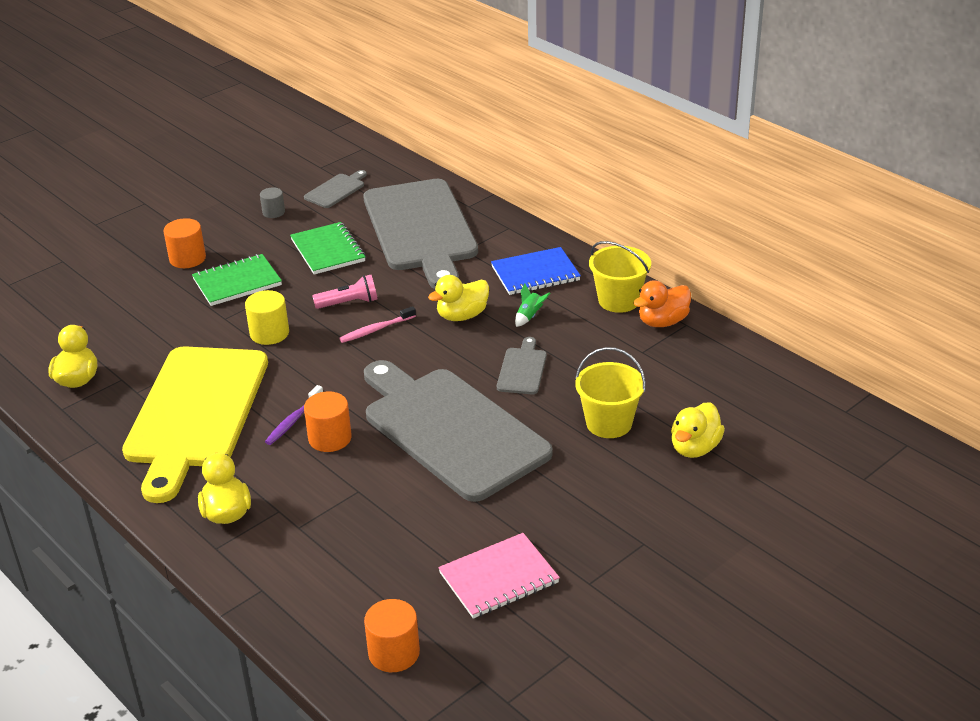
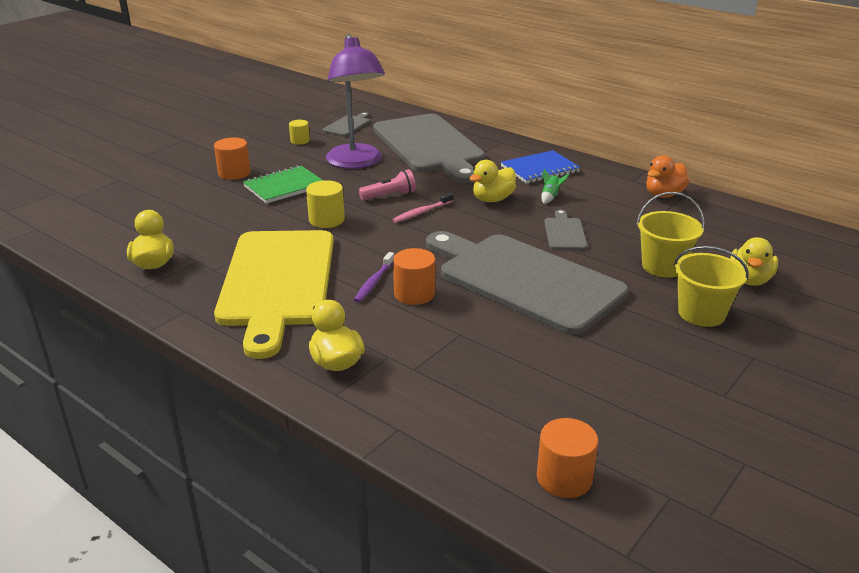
camera: 10 degrees left, 5 degrees down
(273, 212) = (300, 141): grey cylinder -> yellow cylinder
(328, 250) = (356, 162): green notebook -> purple lamp
(498, 578) = (634, 398): pink notebook -> none
(618, 300) = (619, 183): yellow bucket -> yellow bucket (701, 313)

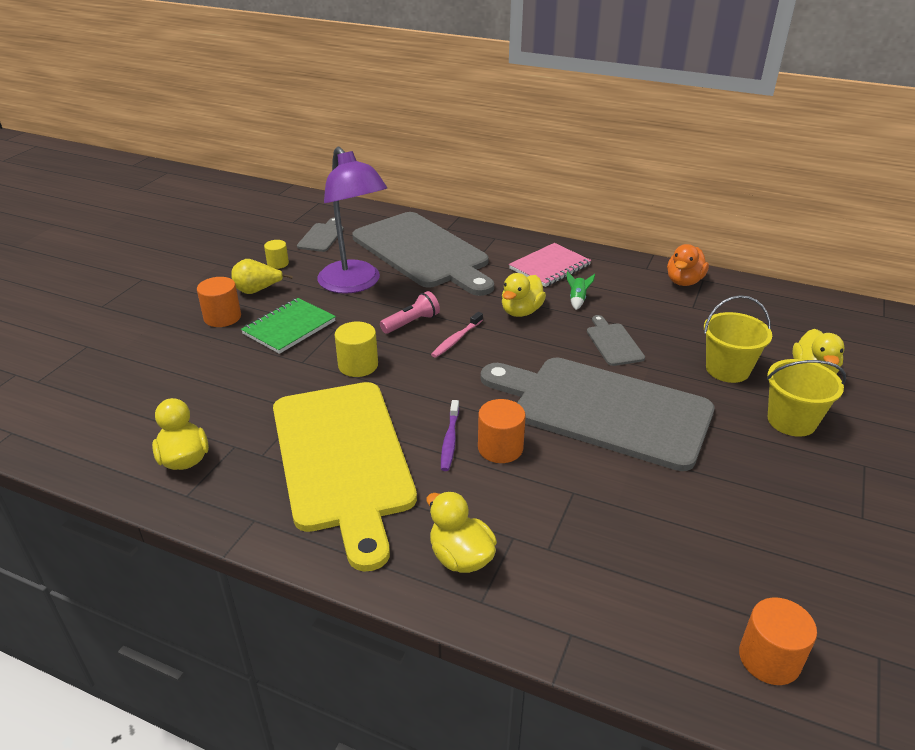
camera: 15 degrees left, 5 degrees up
(272, 158) = (257, 291): none -> yellow pear
(539, 169) = (549, 267): blue notebook -> pink notebook

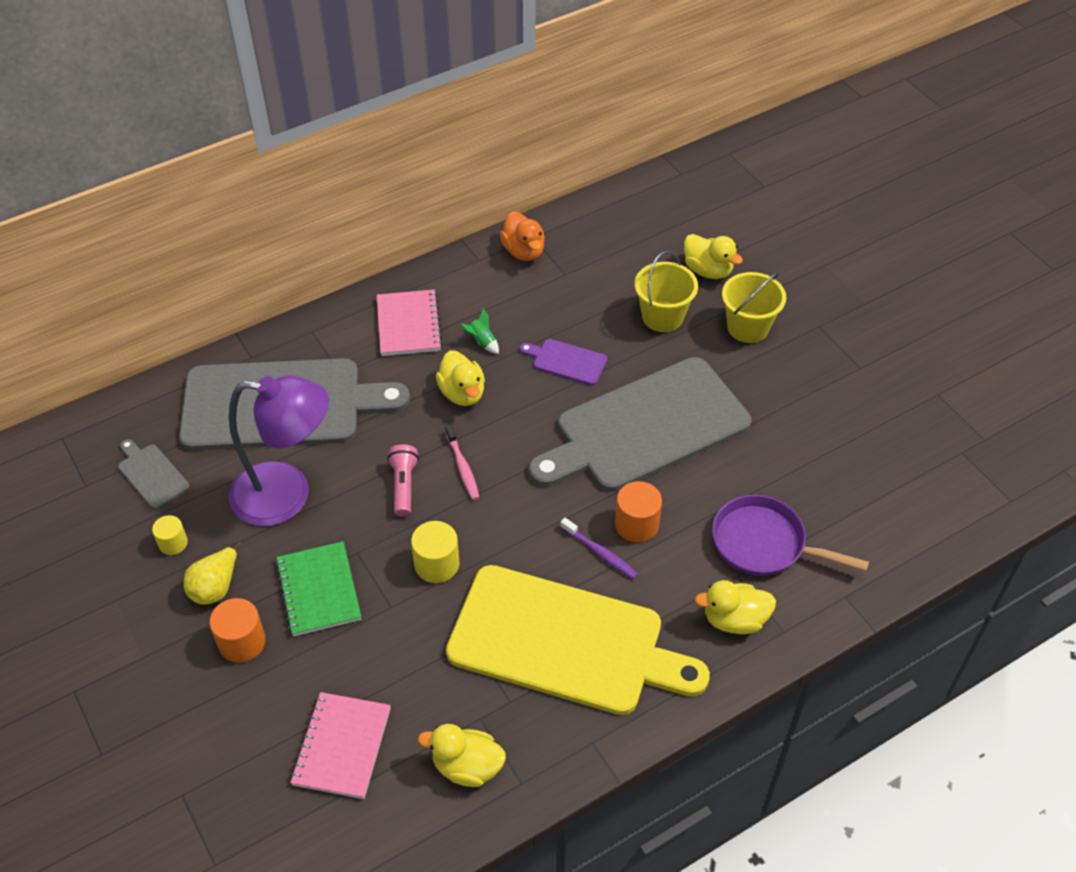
camera: 55 degrees left, 15 degrees up
(165, 392) = (342, 746): none -> pink notebook
(568, 540) = (764, 543): none -> purple pan
(613, 343) = (566, 361): grey cutting board -> purple cutting board
(769, 658) = (929, 505): orange cylinder -> none

